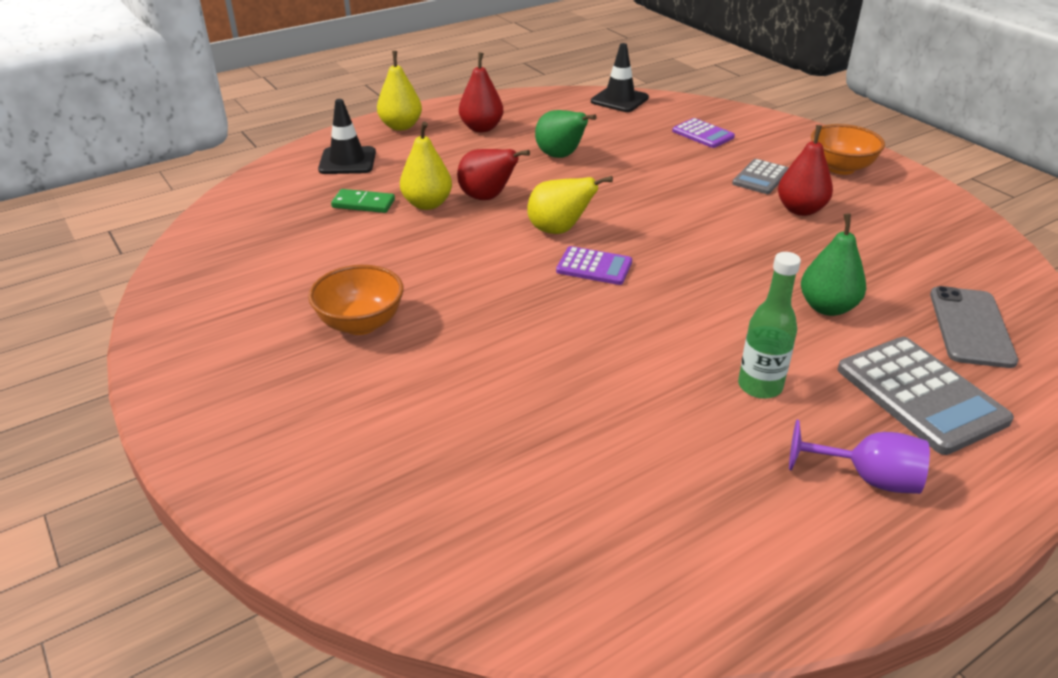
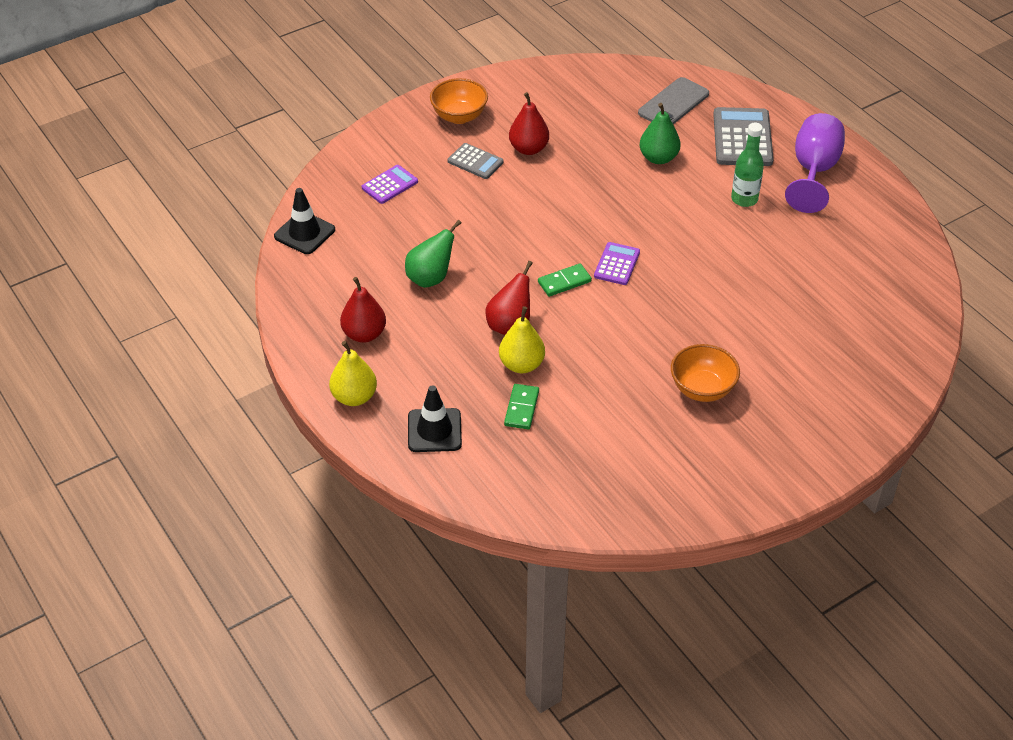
camera: 90 degrees left, 10 degrees up
(559, 230) = (564, 282): yellow pear -> green domino
(867, 478) = (813, 171): purple goblet -> purple goblet, size x1.55
(920, 395) = (742, 138): grey calculator -> grey calculator turned 60 degrees counterclockwise
(970, 327) = (673, 103): grey phone -> grey phone turned 60 degrees counterclockwise

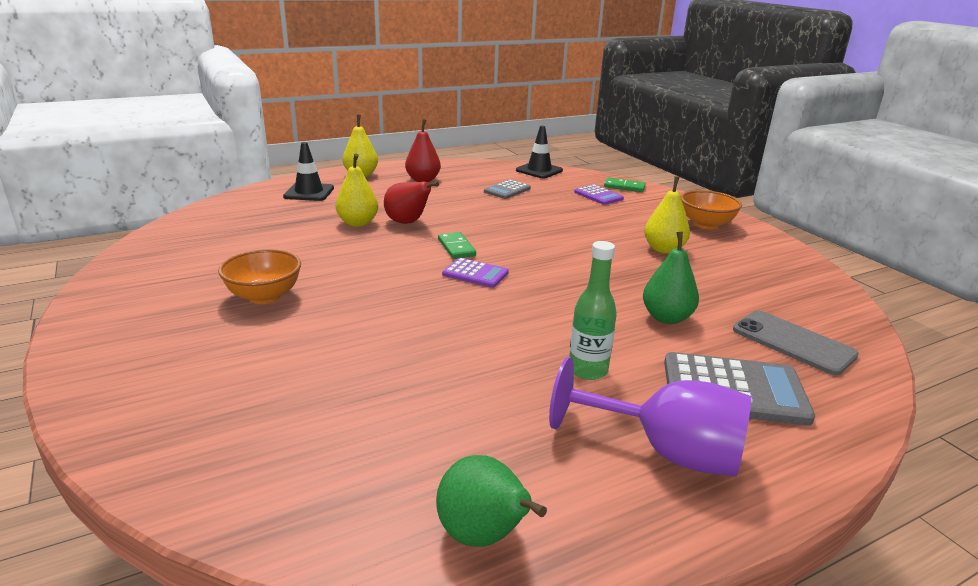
camera: 95 degrees right, 20 degrees down
(430, 278) = (478, 201): green pear -> green pear (483, 536)
(475, 162) = (636, 226): grey calculator -> grey calculator (507, 190)
(521, 408) = (307, 219): green domino -> green domino (624, 187)
(528, 149) = (663, 249): red pear -> yellow pear

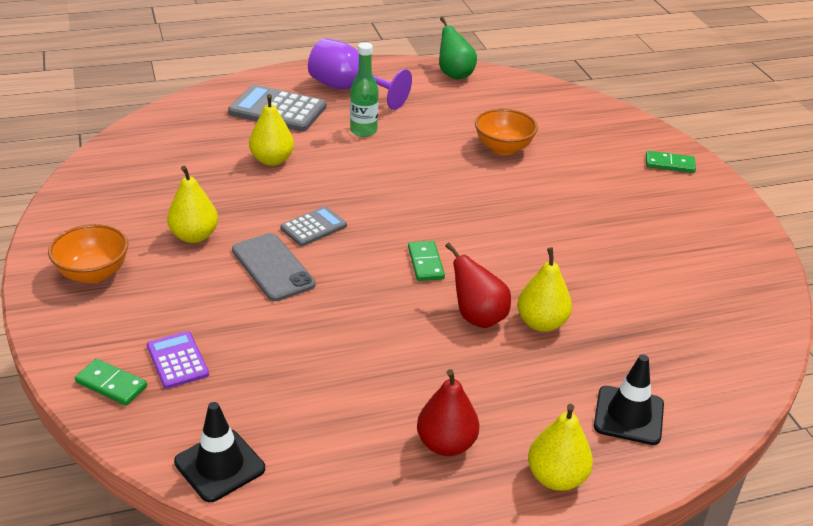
camera: 170 degrees left, 10 degrees up
(128, 372) = (669, 164): none -> green domino
(264, 296) = (608, 218): orange bowl -> orange bowl (503, 148)
(475, 274) = (415, 223): purple calculator -> none
(507, 190) = (314, 392): grey calculator -> grey calculator (313, 227)
(666, 318) = (272, 160): green pear -> yellow pear
(793, 342) = (196, 131): grey phone -> grey phone (273, 267)

